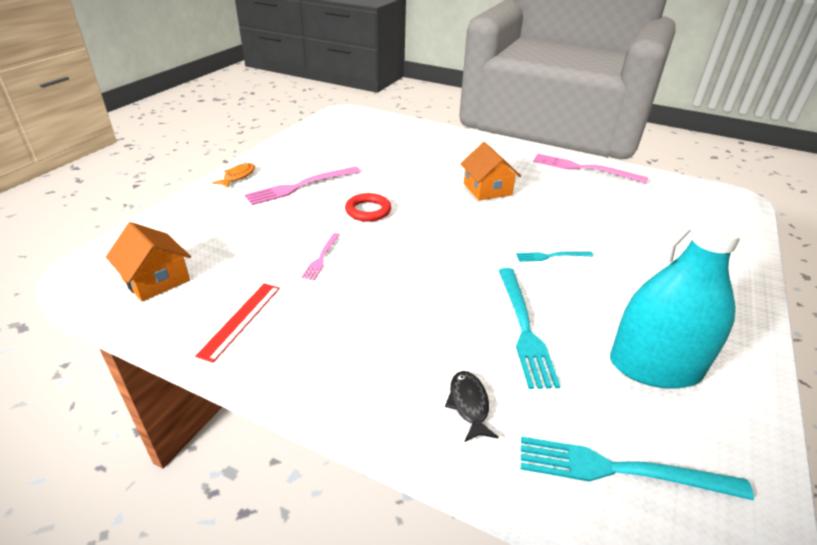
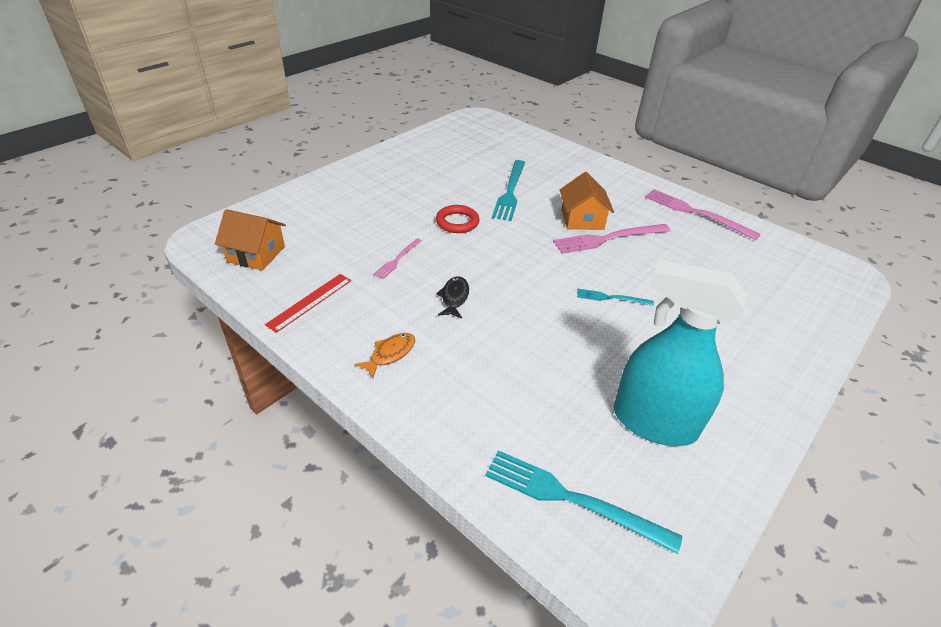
camera: 15 degrees right, 5 degrees up
(156, 280) = (256, 254): orange house -> orange house turned 45 degrees counterclockwise
(238, 176) = (355, 170): orange fish -> orange fish (390, 354)
(301, 186) = (406, 188): pink fork -> pink fork (608, 239)
(469, 405) = (467, 414): black fish -> black fish (454, 297)
(524, 328) = (549, 360): turquoise fork -> turquoise fork (510, 192)

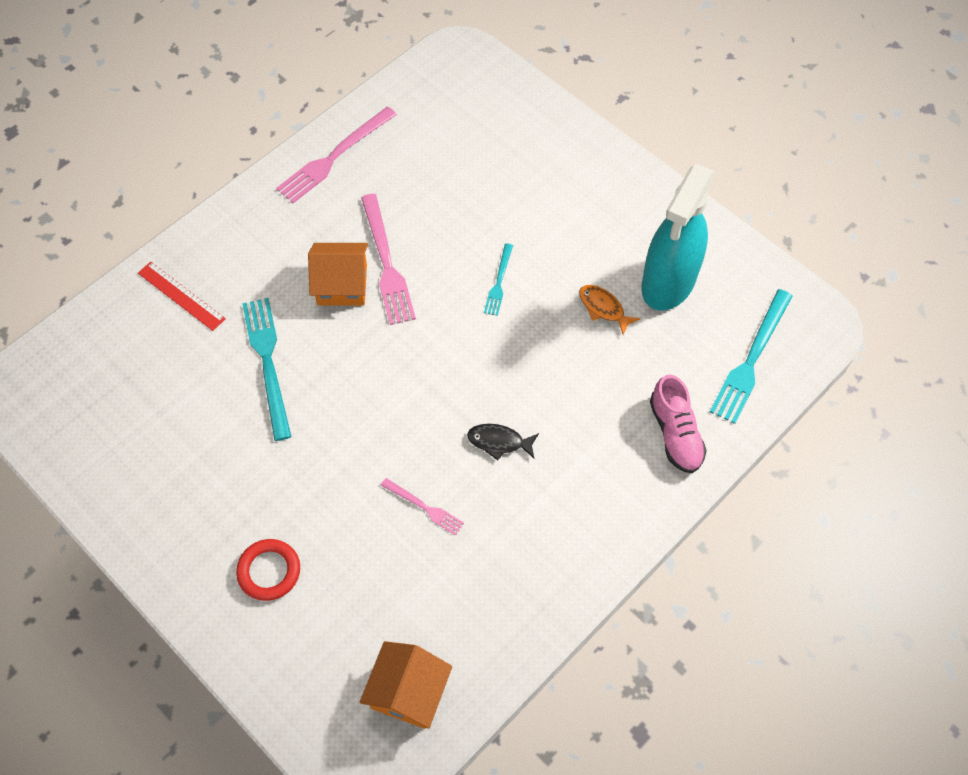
camera: 85 degrees left, 20 degrees up
(310, 302) = (507, 605): red ruler -> red ruler (181, 296)
(390, 354) = (592, 508): orange fish -> orange fish (603, 308)
(457, 222) = (341, 434): red ring -> red ring (269, 571)
(469, 420) = (675, 433): none -> pink shoe
(510, 192) = (268, 362): turquoise fork -> turquoise fork turned 120 degrees counterclockwise

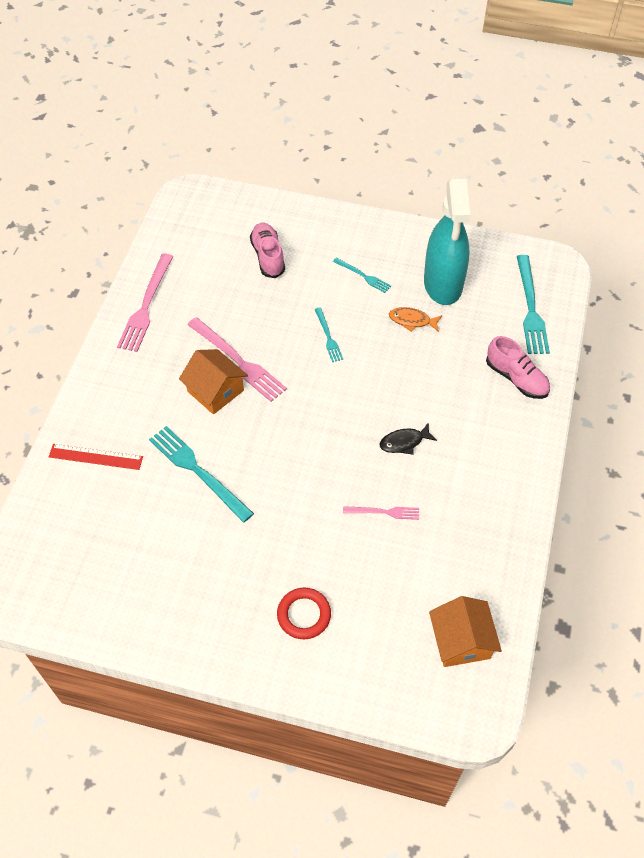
camera: 30 degrees left, 5 degrees down
(342, 284) = (215, 391): orange house -> orange house turned 75 degrees clockwise
(496, 160) = (268, 256): none -> pink shoe
(584, 230) = (363, 276): none -> turquoise fork

